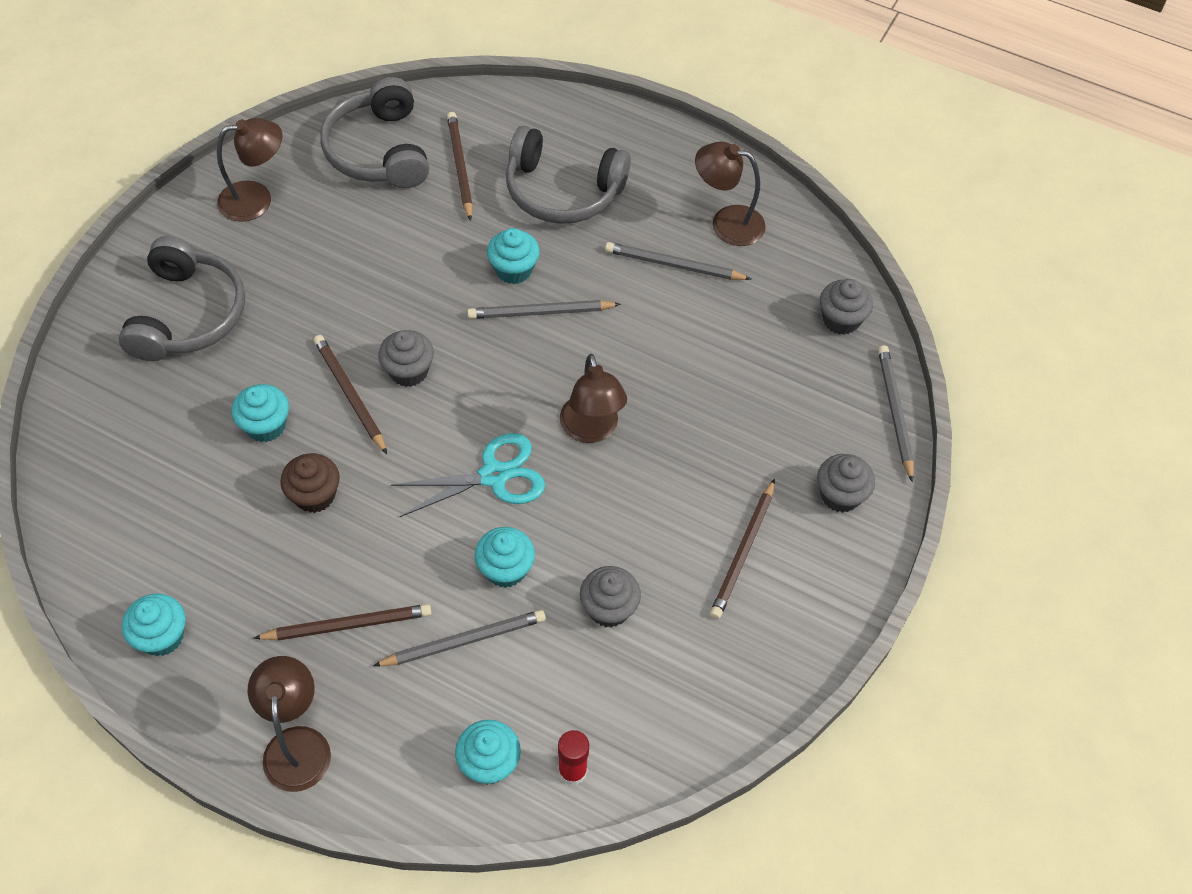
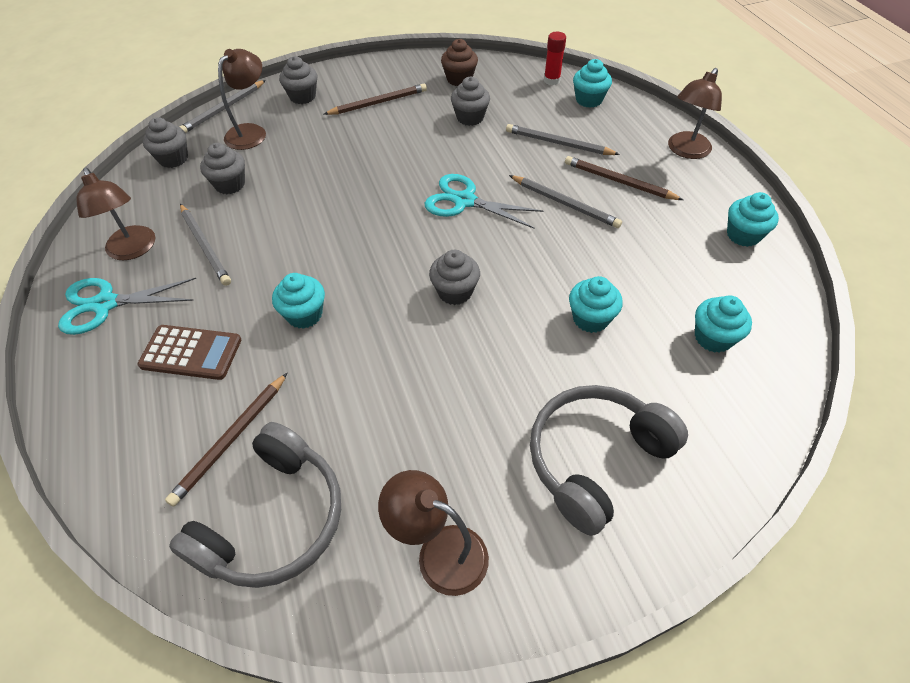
camera: 135 degrees left, 5 degrees down
(314, 495) = (588, 254): brown cupcake -> brown cupcake (459, 79)
(350, 395) = (511, 302): brown pencil -> none
(505, 569) = (505, 158): turquoise cupcake -> turquoise cupcake (713, 338)
(540, 312) = (325, 273): grey pencil -> grey pencil (565, 203)
(562, 191) = (191, 353): grey headphones -> brown calculator
(591, 430) = (381, 190): brown lamp -> brown lamp (251, 132)
(678, 176) = (105, 304): none -> turquoise scissors
(744, 332) = (230, 184): none -> grey cupcake

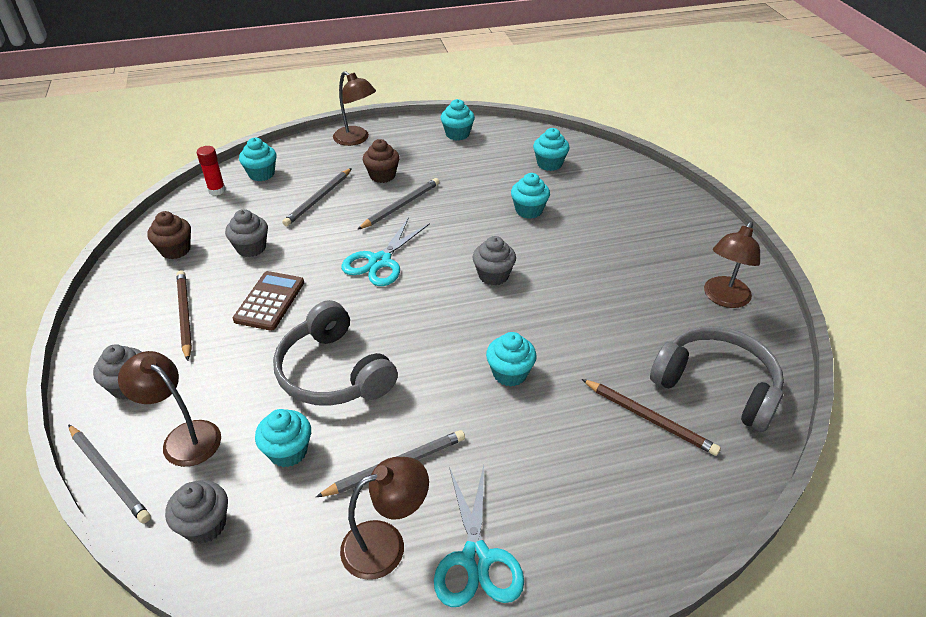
camera: 85 degrees left, 10 degrees down
(191, 353) = (552, 460): brown calculator -> brown calculator (269, 301)
(230, 184) = (288, 451): grey cupcake -> turquoise cupcake
(595, 459) = (646, 225): grey headphones -> grey headphones (333, 372)
(619, 181) = (382, 175): brown pencil -> brown cupcake

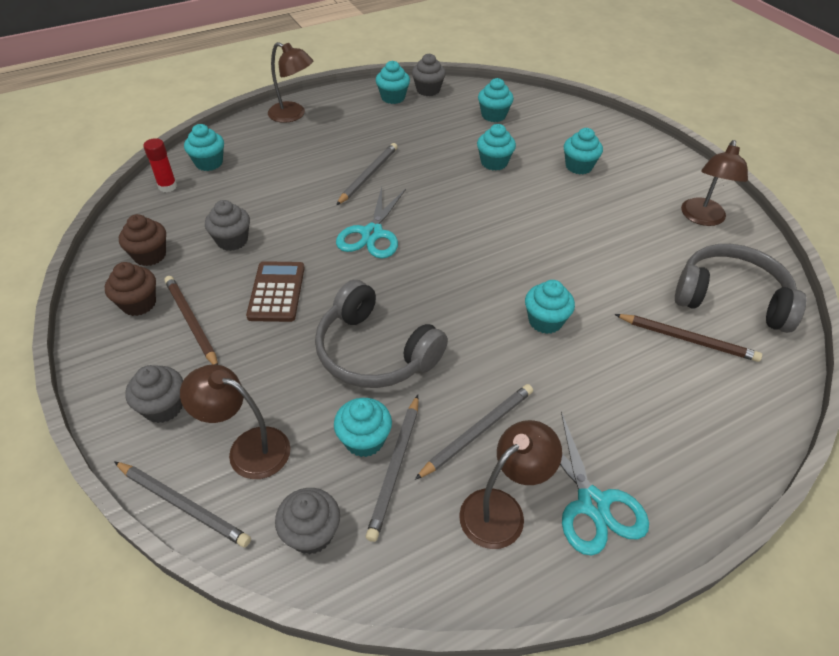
camera: 15 degrees left, 5 degrees up
(319, 199) = (281, 180): grey pencil -> grey pencil (395, 468)
(382, 175) = (336, 148): brown cupcake -> brown cupcake (139, 303)
(493, 275) = (488, 230): grey cupcake -> grey cupcake (428, 90)
(614, 226) = (579, 166): none -> turquoise cupcake

